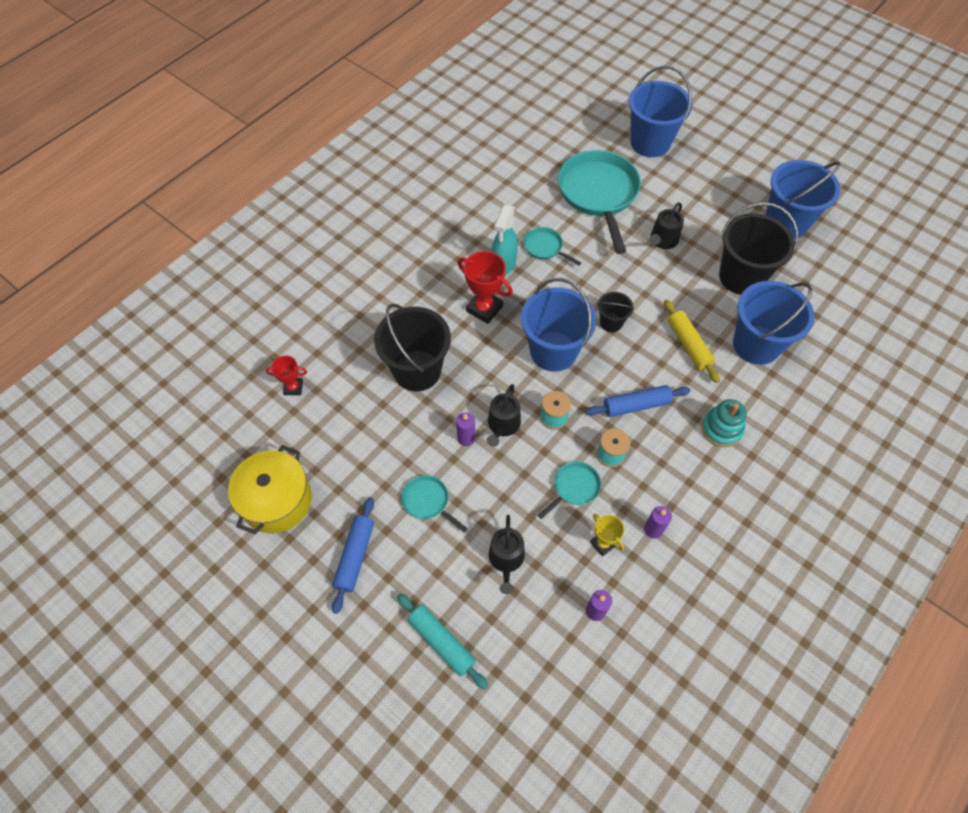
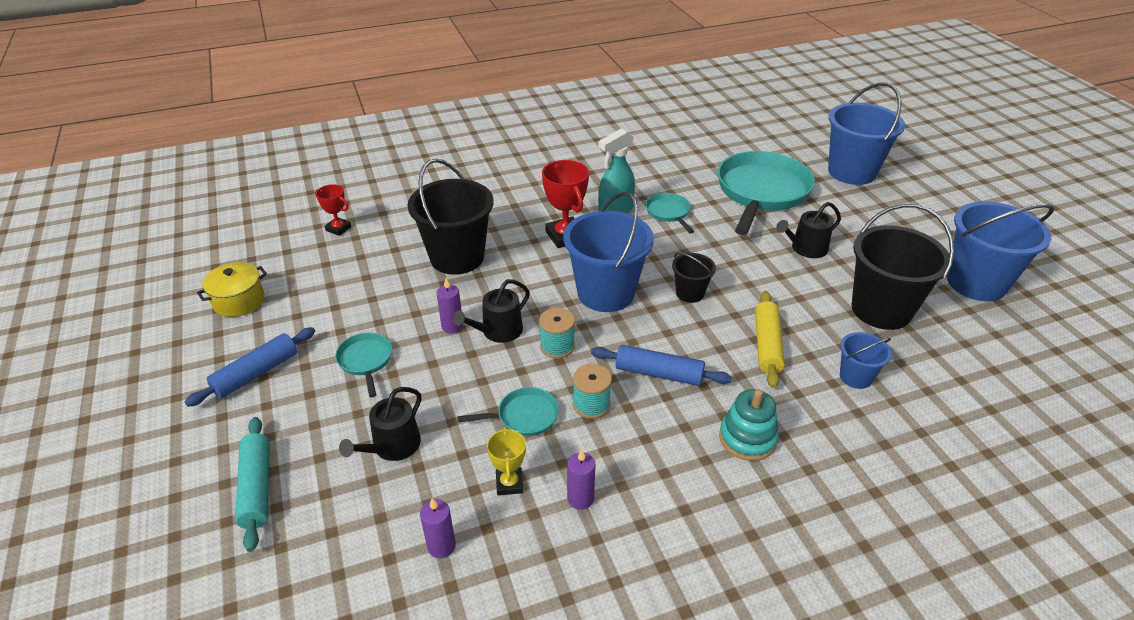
camera: 30 degrees right, 20 degrees down
(277, 500) = (239, 301): yellow pot -> yellow pot, size x0.65
(756, 344) = (855, 377): blue bucket -> blue bucket, size x0.50

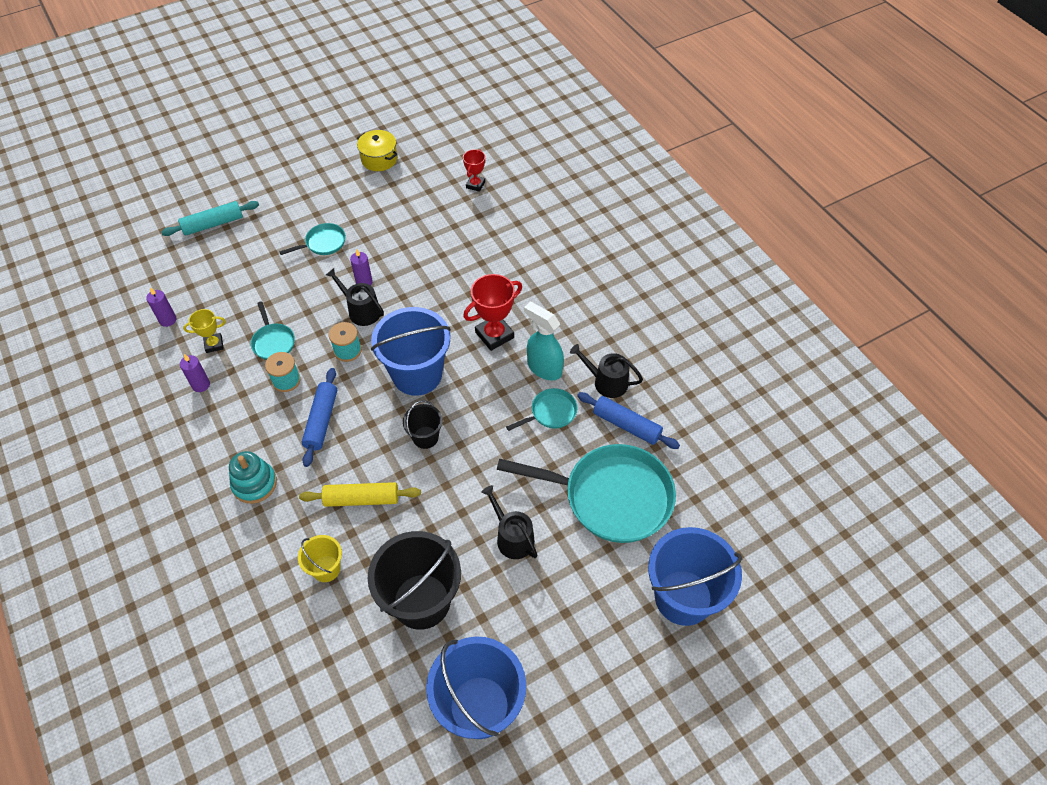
camera: 80 degrees right, 15 degrees up
(256, 373) = (307, 192): blue rolling pin -> blue rolling pin (626, 425)
(392, 446) = (245, 277): black watering can -> black watering can (606, 382)
(457, 257) = (450, 267): black bucket -> none
(855, 377) = (326, 568): blue bucket -> yellow bucket

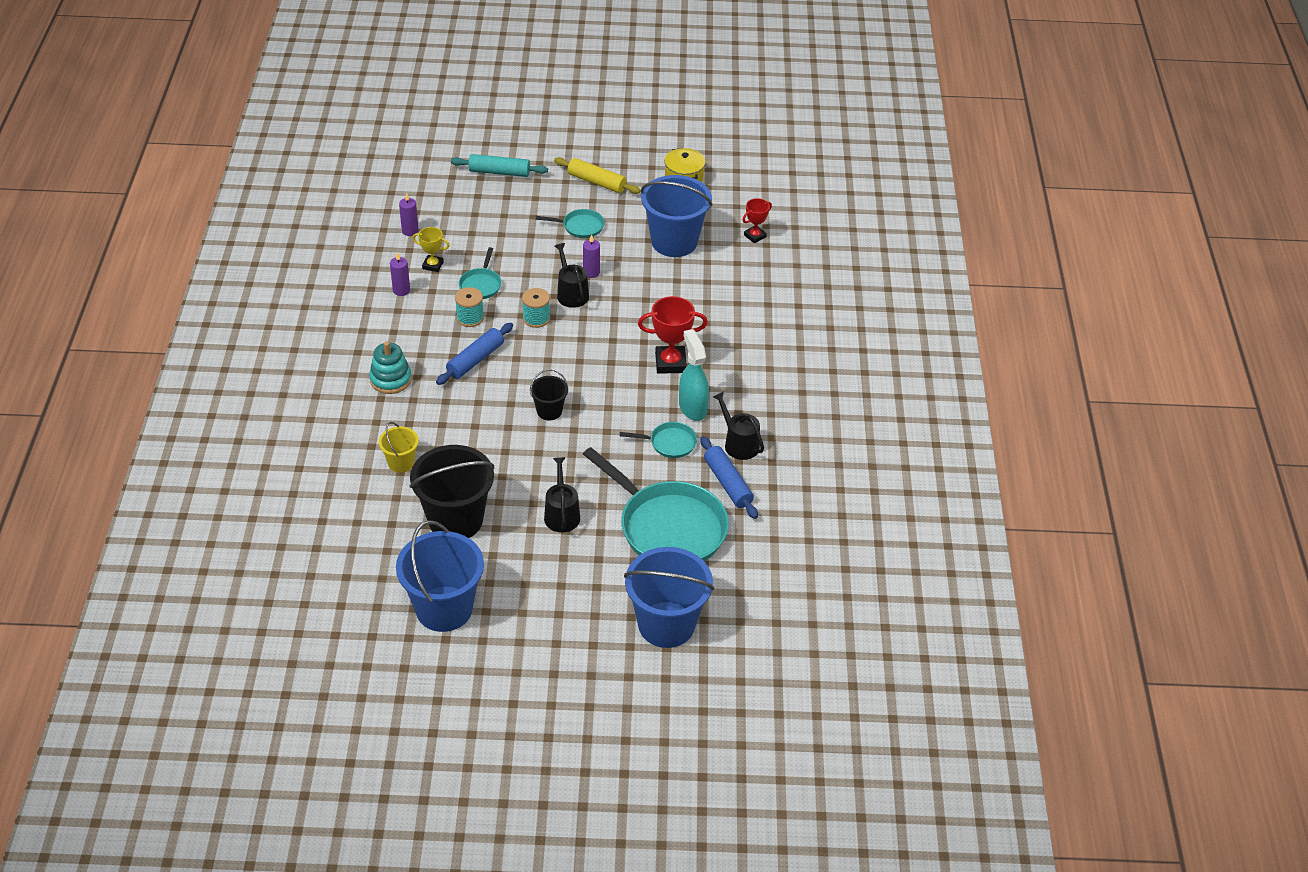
camera: 30 degrees right, 10 degrees down
(362, 499) = (464, 429): yellow rolling pin -> yellow rolling pin (597, 182)
(417, 374) = (579, 362): blue bucket -> blue bucket (674, 242)

